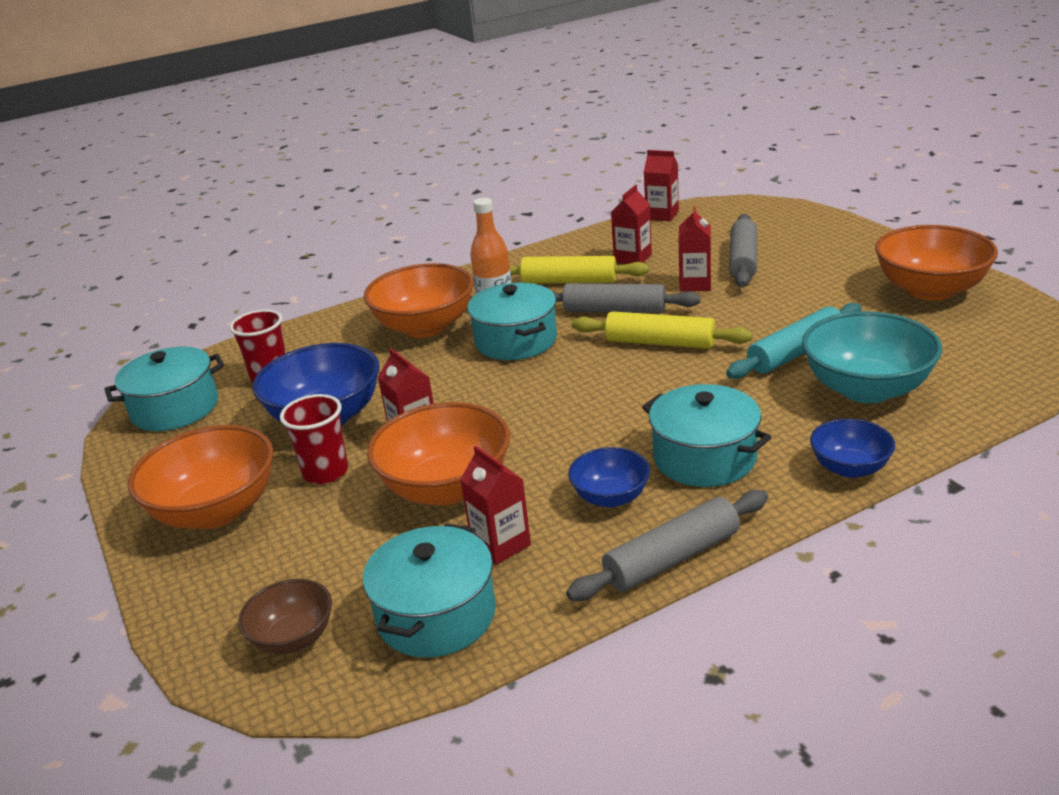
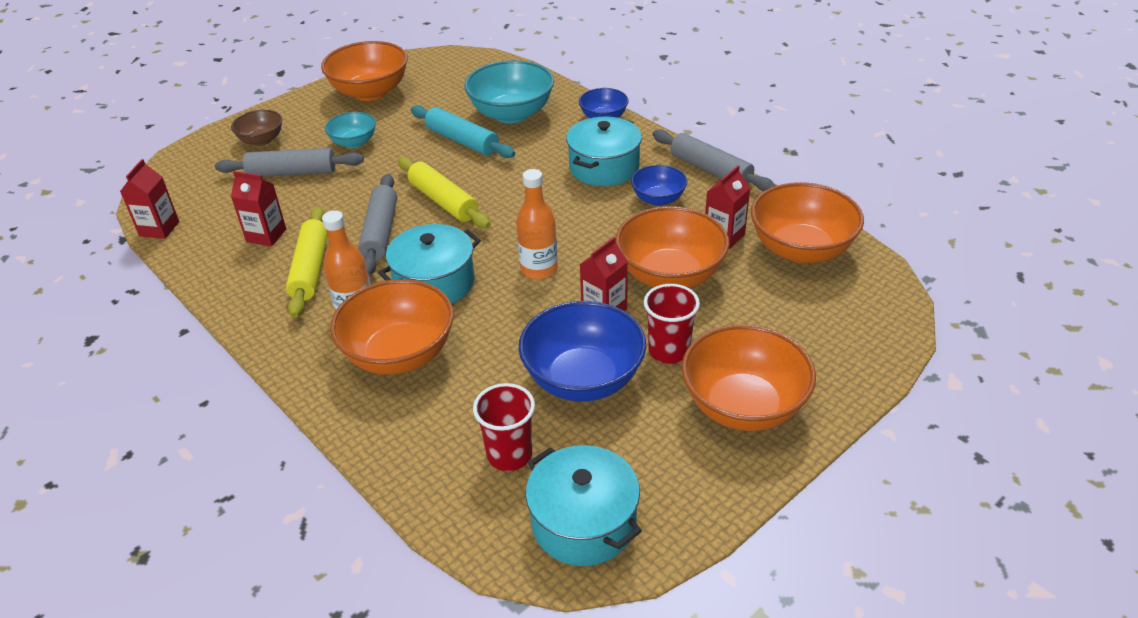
camera: 105 degrees left, 10 degrees up
(293, 638) = (853, 307): brown bowl -> brown bowl (261, 140)
(436, 615) = (801, 249): turquoise pot -> orange bowl
(506, 399) = (539, 269): none -> orange bottle
(660, 343) = (443, 201): yellow rolling pin -> yellow rolling pin turned 45 degrees counterclockwise
(695, 284) = (335, 194): red carton -> none
(801, 287) = (354, 142): none -> turquoise bowl

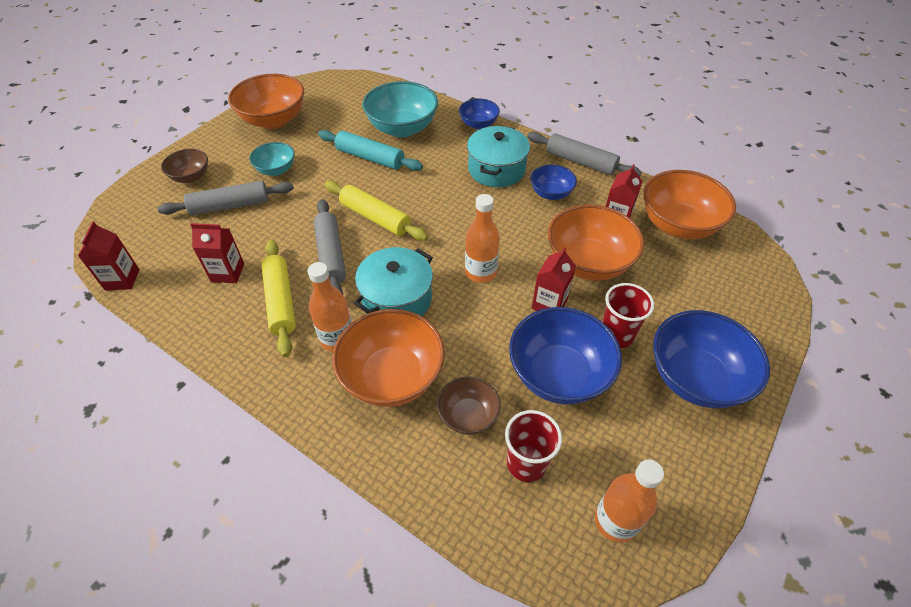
camera: 15 degrees left, 10 degrees up
(465, 402) = (468, 415): none -> brown bowl
(583, 523) = (615, 521): turquoise pot -> orange bottle
(743, 406) = (695, 378): orange bowl -> blue bowl

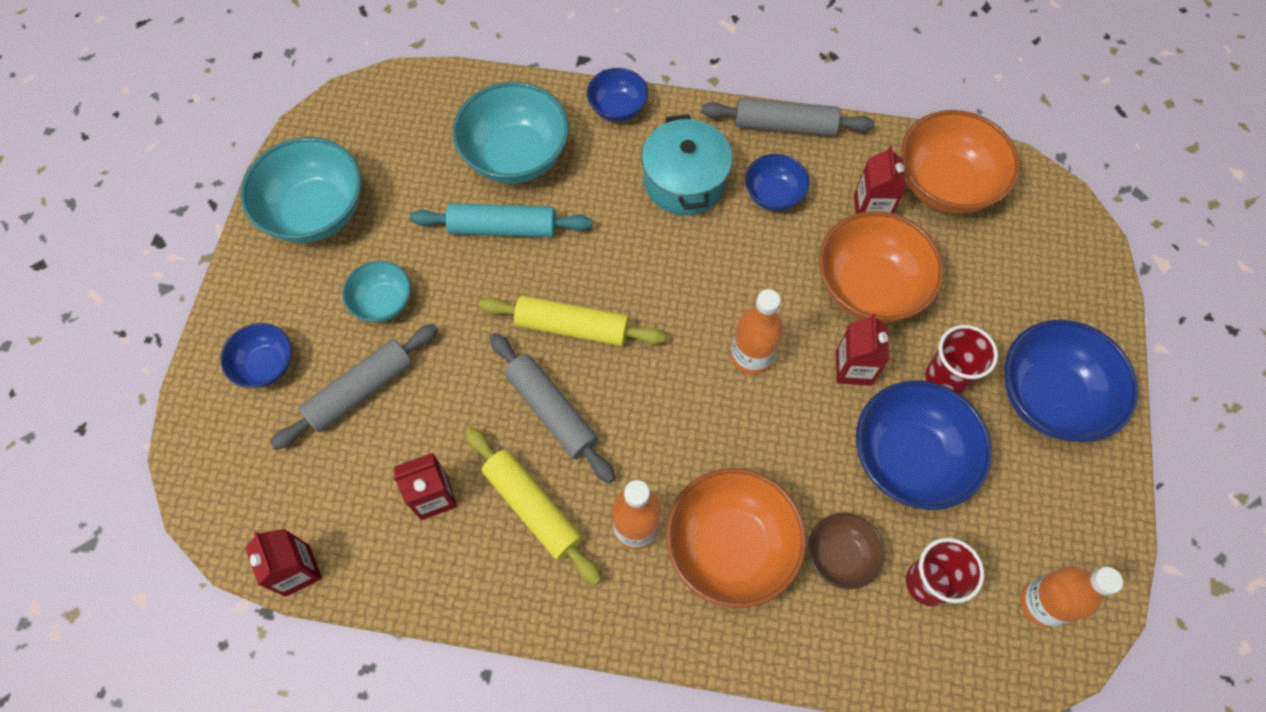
camera: 25 degrees left, 15 degrees up
(191, 177) = (266, 365): brown bowl -> blue bowl
(274, 120) = (316, 212): orange bowl -> turquoise bowl
(397, 299) = (673, 439): turquoise pot -> none

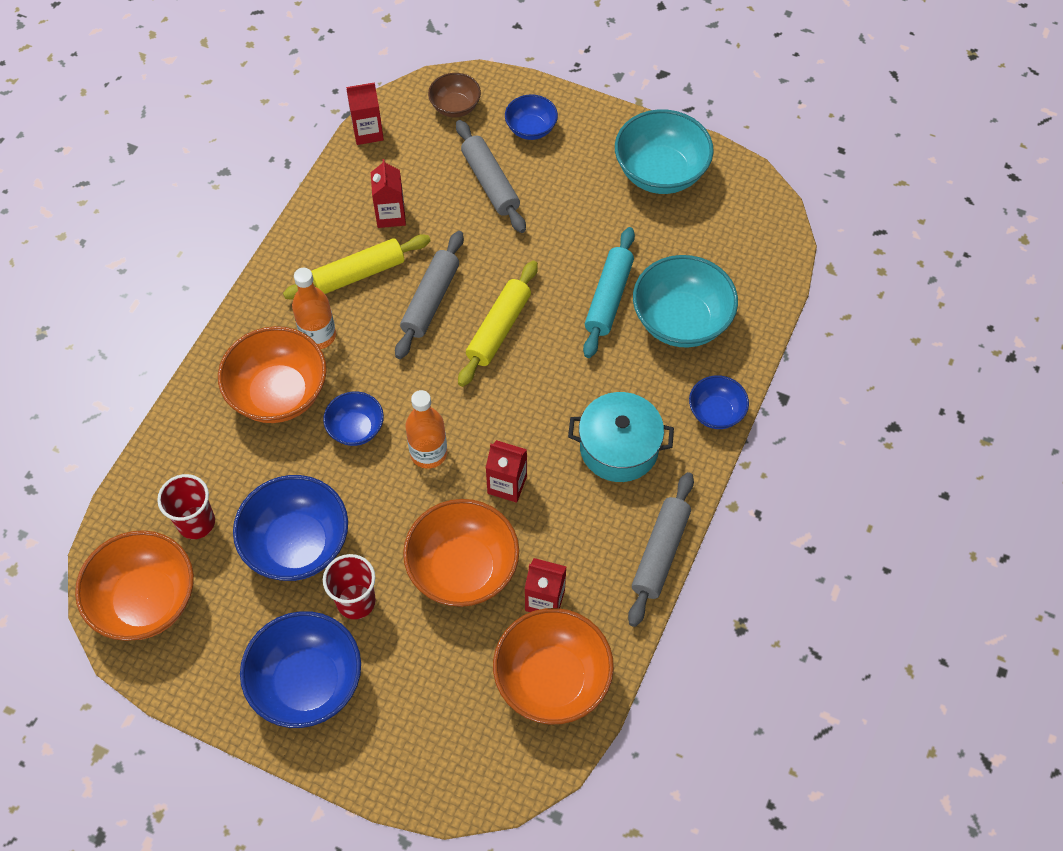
camera: 105 degrees right, 5 degrees down
(383, 302) = (562, 206): turquoise bowl -> none
(551, 411) = (431, 300): grey rolling pin -> grey rolling pin turned 45 degrees counterclockwise
(773, 195) = (584, 518): blue bowl -> blue bowl (356, 429)
(840, 556) = (242, 467): brown bowl -> brown bowl (455, 107)
(853, 368) = (391, 529): red carton -> red carton (507, 485)
(1042, 603) = (146, 601): orange bottle -> orange bowl

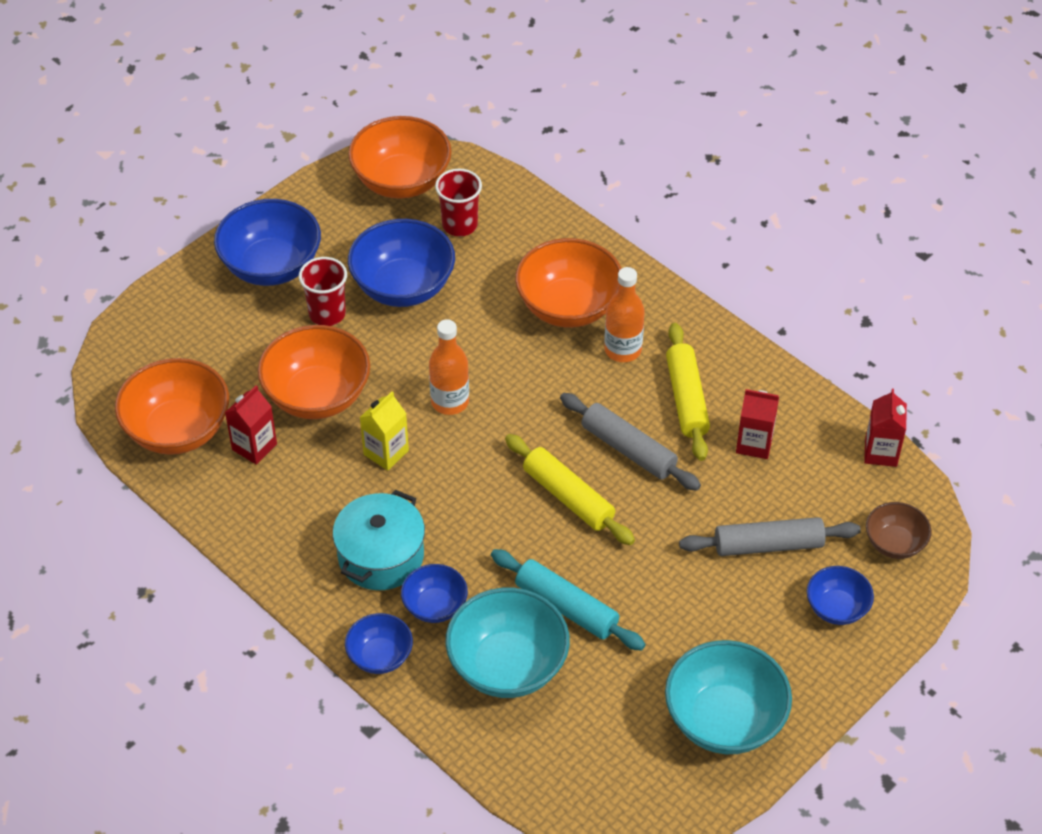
camera: 110 degrees right, 10 degrees down
(356, 429) = (503, 354): blue bowl -> blue bowl (435, 606)
(507, 485) = (386, 452): red carton -> yellow carton
(660, 553) = (252, 552): grey rolling pin -> none

